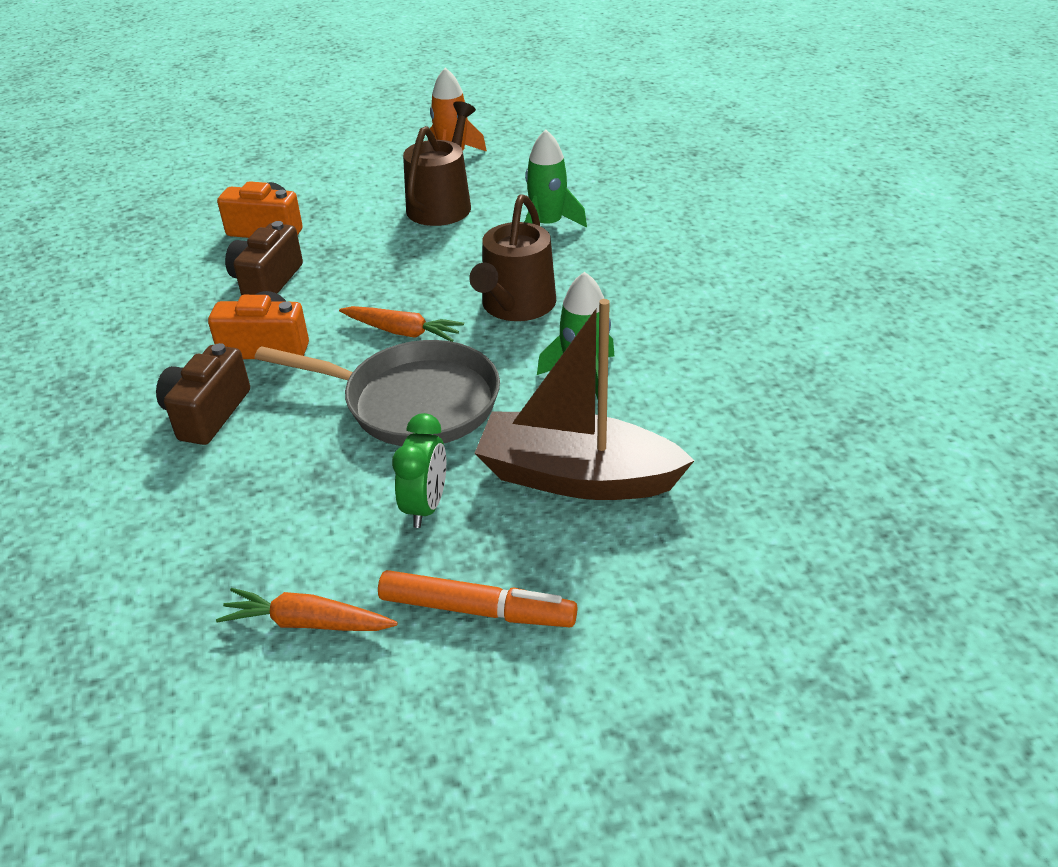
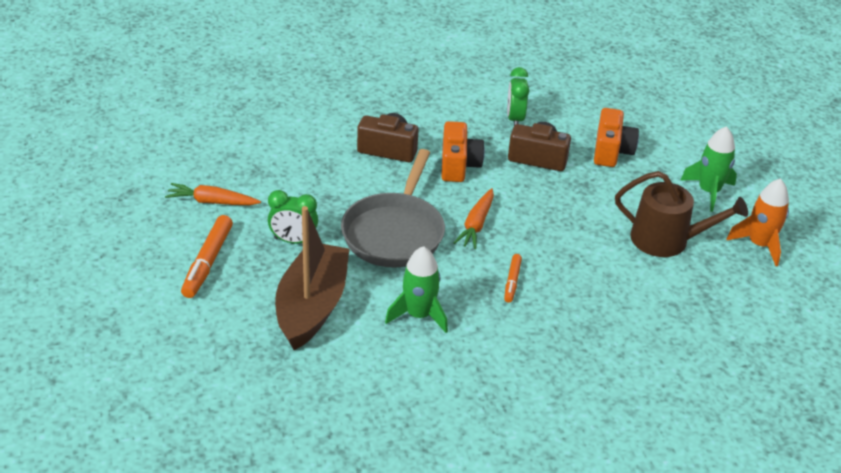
camera: 85 degrees right, 0 degrees up
(170, 298) = (515, 119): none -> green clock
(307, 623) = (212, 202): orange carrot -> orange carrot turned 90 degrees counterclockwise
(515, 306) = (512, 281): brown watering can -> orange marker
(548, 225) = (641, 303): green rocket -> green rocket (708, 192)

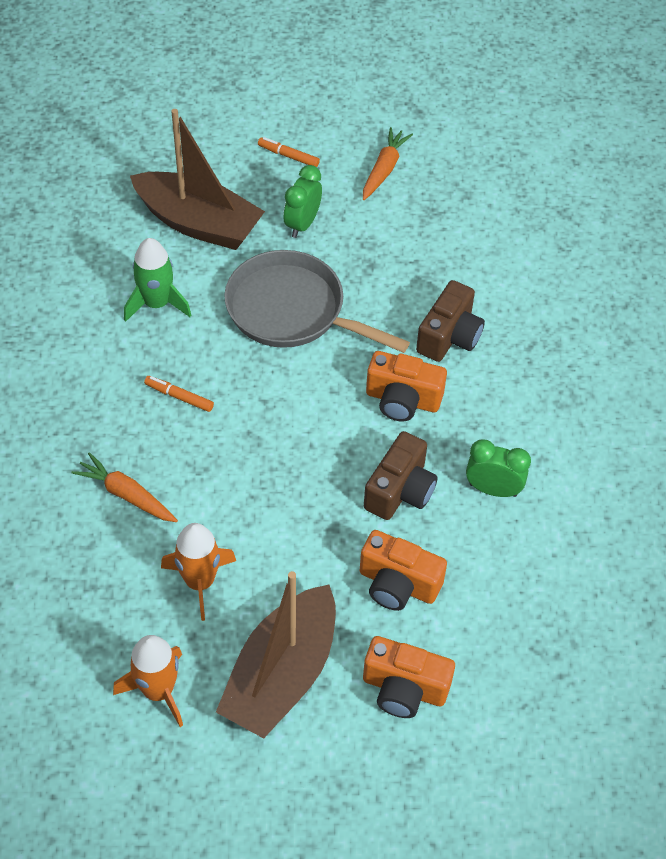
camera: 105 degrees right, 15 degrees up
(207, 262) = (288, 156): orange marker -> orange marker, size x0.58
(476, 224) = (285, 389): orange carrot -> orange carrot (126, 495)
(667, 240) = (200, 582): brown watering can -> orange rocket
(682, 141) = (404, 688): none -> orange camera
(708, 192) = (281, 674): green rocket -> brown boat

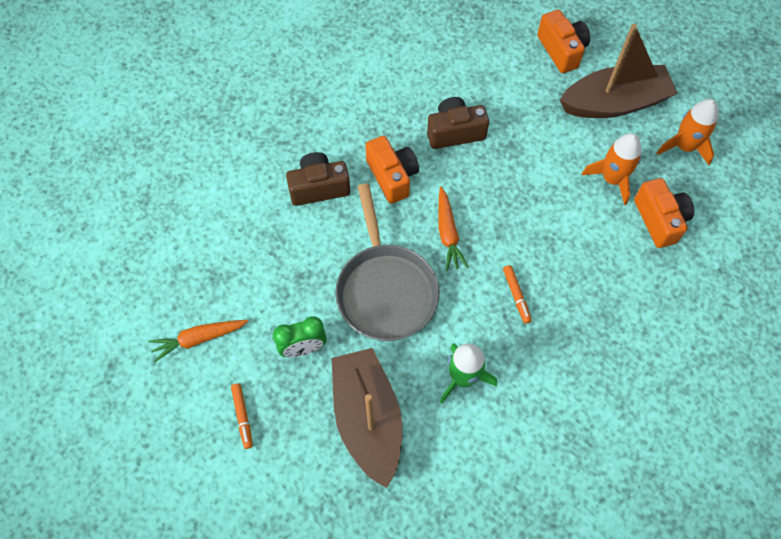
camera: 130 degrees left, 10 degrees up
(126, 495) = (607, 262): orange carrot -> orange carrot (448, 233)
(398, 584) = (511, 92): orange camera -> orange camera (659, 220)
(493, 489) = (408, 92): green clock -> none

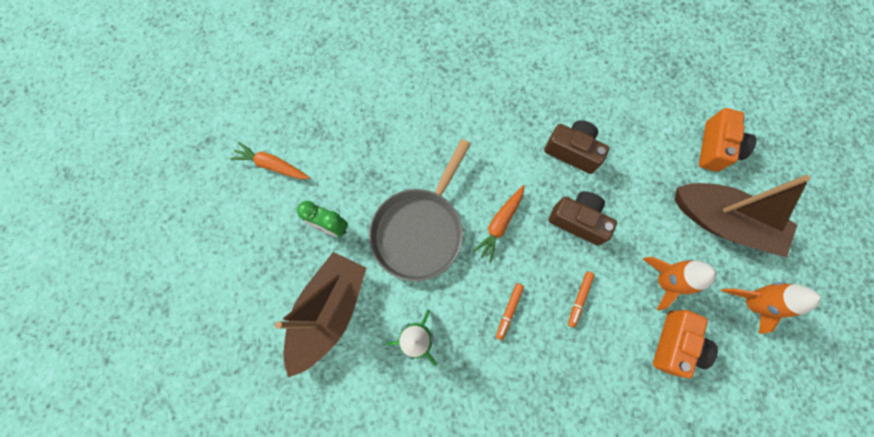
camera: 40 degrees right, 10 degrees up
(242, 417) = (254, 241): orange marker -> orange marker (579, 299)
(319, 187) = (439, 119): brown camera -> brown camera (578, 220)
(392, 176) = (497, 150): orange camera -> none

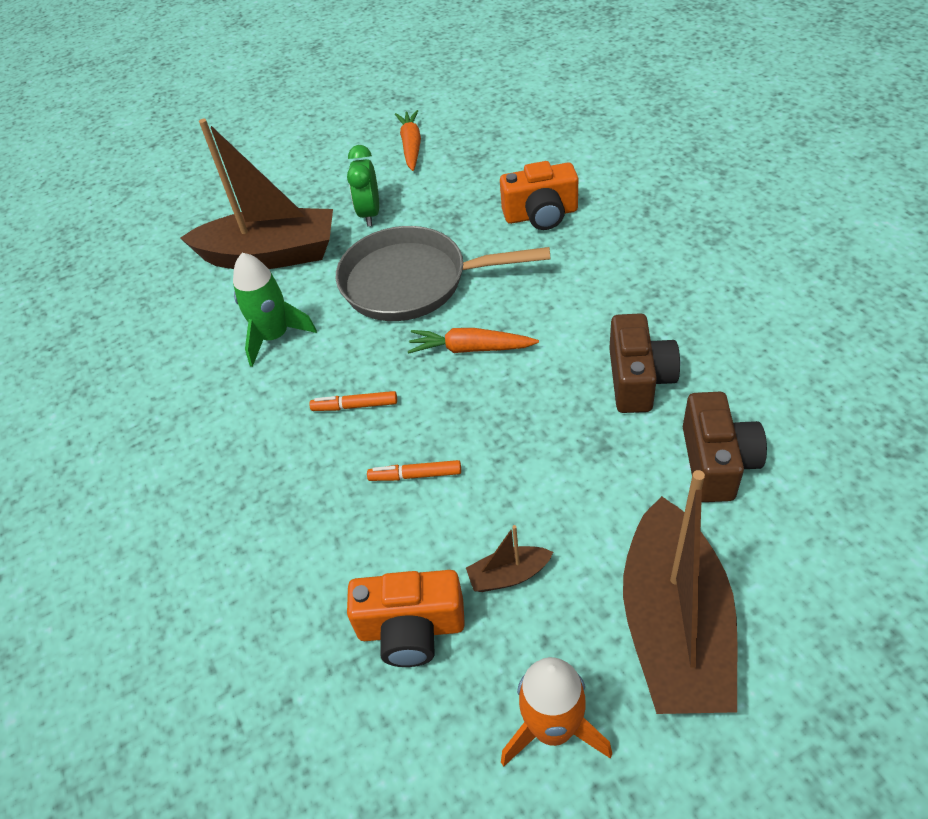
camera: 70 degrees right, 25 degrees down
(578, 220) = (534, 428): brown camera -> brown camera (717, 462)
(664, 281) = (508, 575): orange rocket -> brown boat
(716, 148) = (810, 565): orange camera -> orange camera (541, 215)

